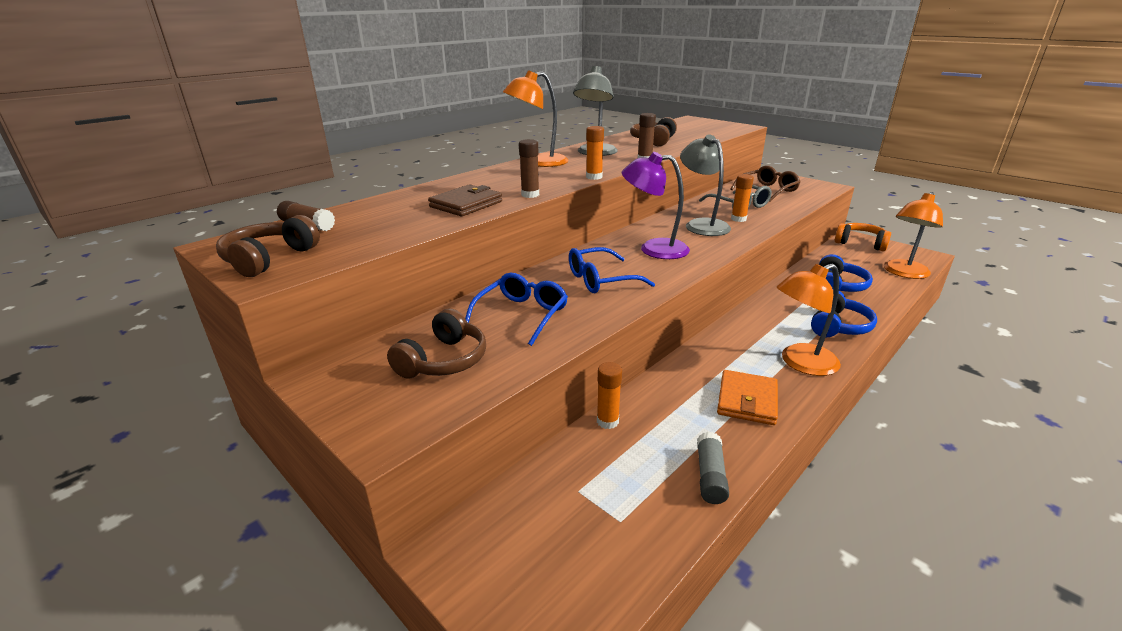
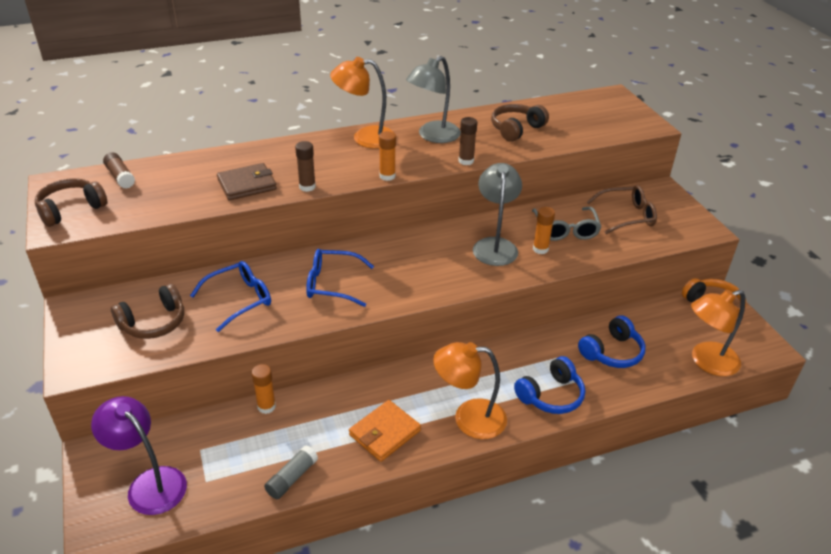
camera: 25 degrees right, 10 degrees up
(653, 249) = (414, 262): purple lamp -> purple lamp (149, 483)

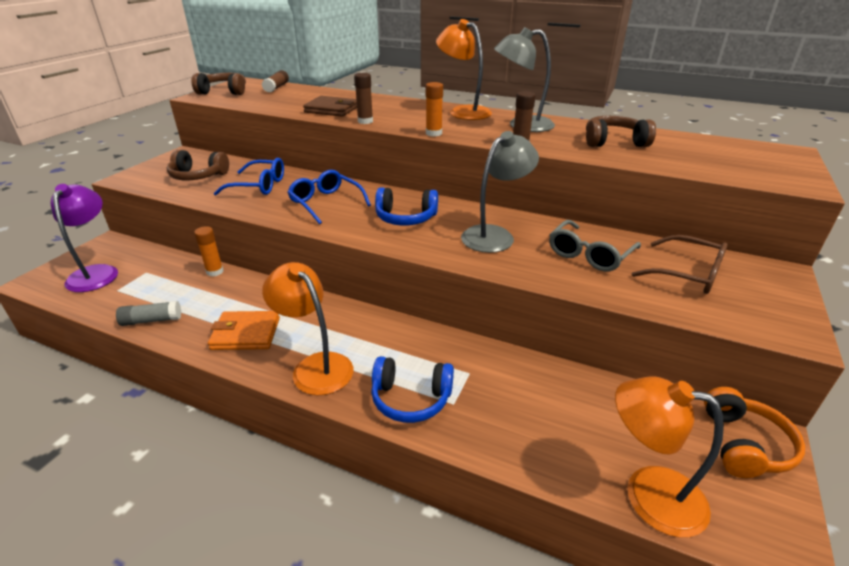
camera: 45 degrees right, 5 degrees down
(540, 249) = (536, 256): orange glue stick -> none
(612, 352) = (533, 404): blue headphones -> blue headphones (405, 218)

